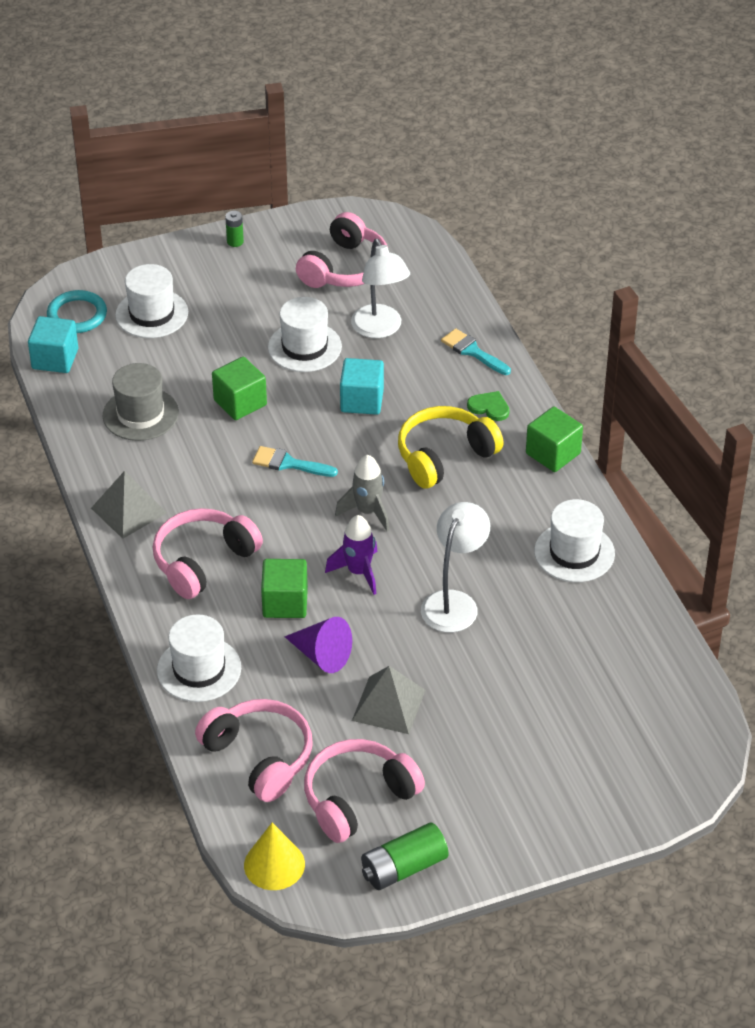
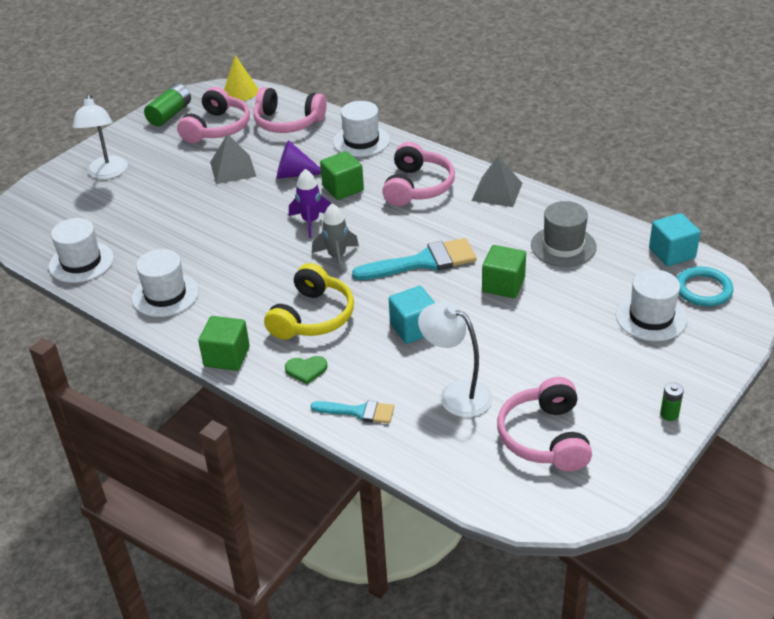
camera: 150 degrees right, 5 degrees down
(289, 463) = (423, 262): turquoise brush -> turquoise brush, size x1.71
(304, 347) = (502, 348): white hat -> white hat (81, 262)
(454, 602) = (232, 232): white lamp -> white lamp (107, 173)

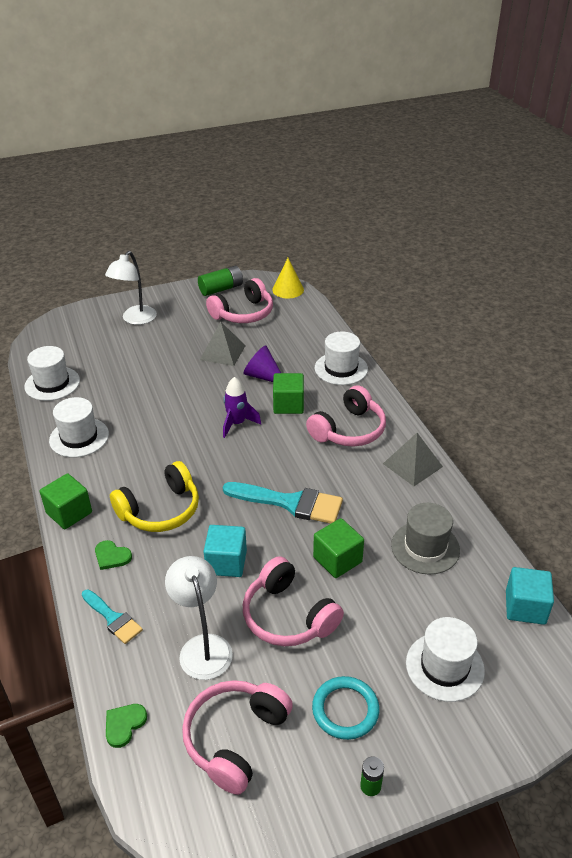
camera: 30 degrees right, 0 degrees up
(288, 122) = (299, 329): pink headphones -> pink headphones (288, 616)
(337, 257) = (227, 465): grey rocket -> none
(448, 474) = (124, 724): none -> green heart
(703, 289) = (524, 664): turquoise ring -> turquoise ring (345, 710)

